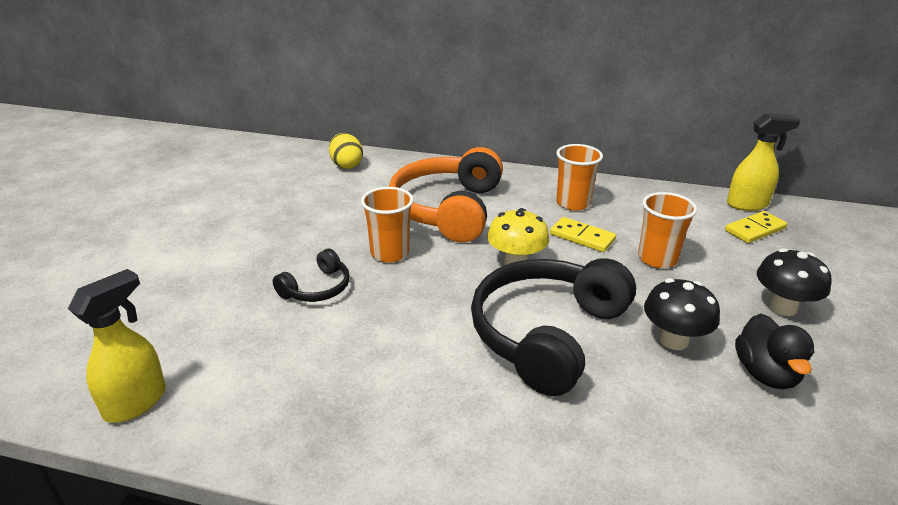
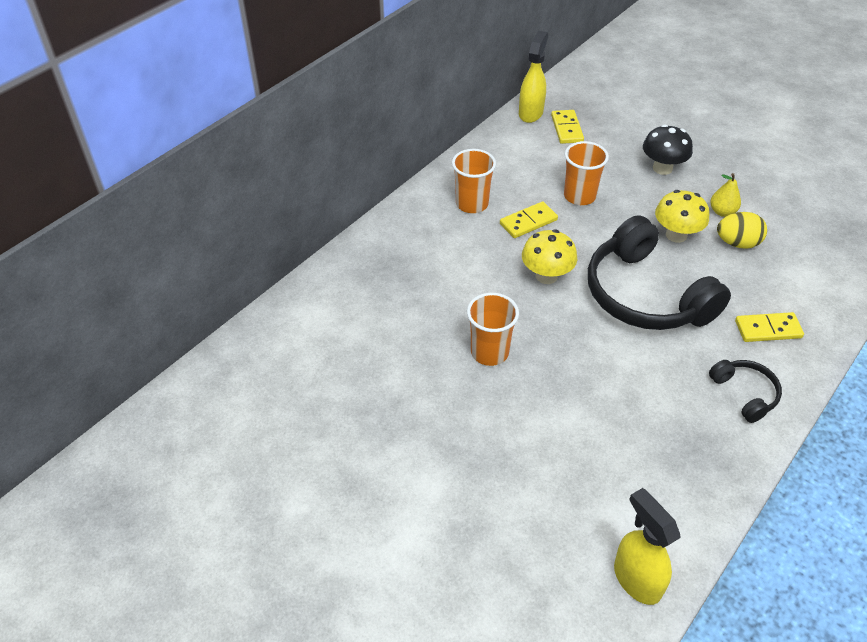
camera: 65 degrees left, 15 degrees up
(317, 288) = (522, 419): black headphones -> black headphones (745, 393)
(346, 165) = (285, 337): yellow egg -> yellow egg (737, 243)
(447, 209) = (433, 287): orange headphones -> none
(578, 458) = (768, 329): none -> yellow domino
(674, 340) = (676, 235): black mushroom -> yellow mushroom
(765, 373) = (722, 212): black duck -> yellow pear

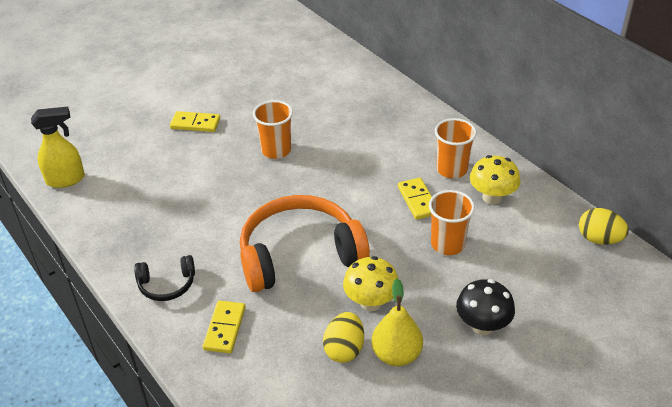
camera: 105 degrees right, 5 degrees down
(531, 113) = (599, 239): yellow spray bottle -> yellow egg
(546, 276) = (345, 197): yellow mushroom -> yellow mushroom (492, 197)
(567, 129) = (566, 262): yellow domino -> yellow domino (195, 124)
(645, 295) = (299, 254): black headphones -> orange headphones
(722, 212) = (396, 354): yellow pear -> yellow pear, size x1.52

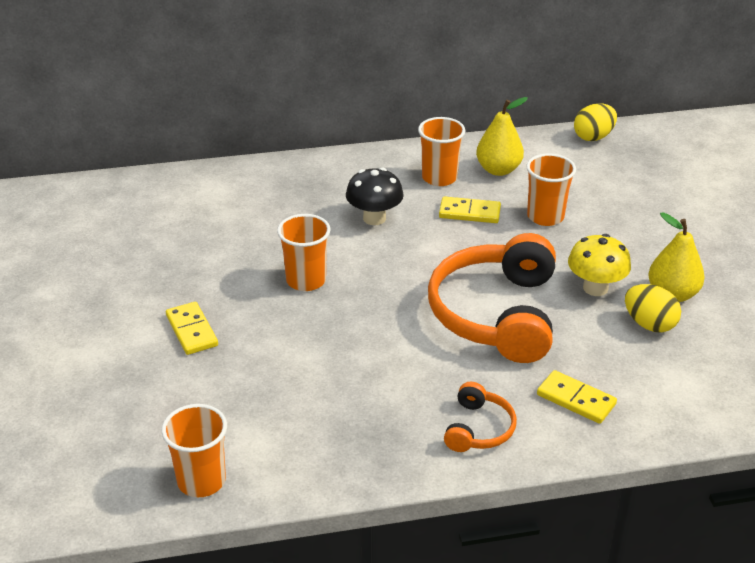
camera: 65 degrees left, 5 degrees down
(66, 179) = (201, 481): yellow spray bottle -> orange cup
(167, 285) = (479, 429): black headphones -> orange headphones
(195, 124) = (192, 330): yellow domino -> yellow domino turned 60 degrees counterclockwise
(482, 326) = (662, 234): black mushroom -> black mushroom (374, 218)
(492, 197) = (498, 170): yellow mushroom -> yellow pear

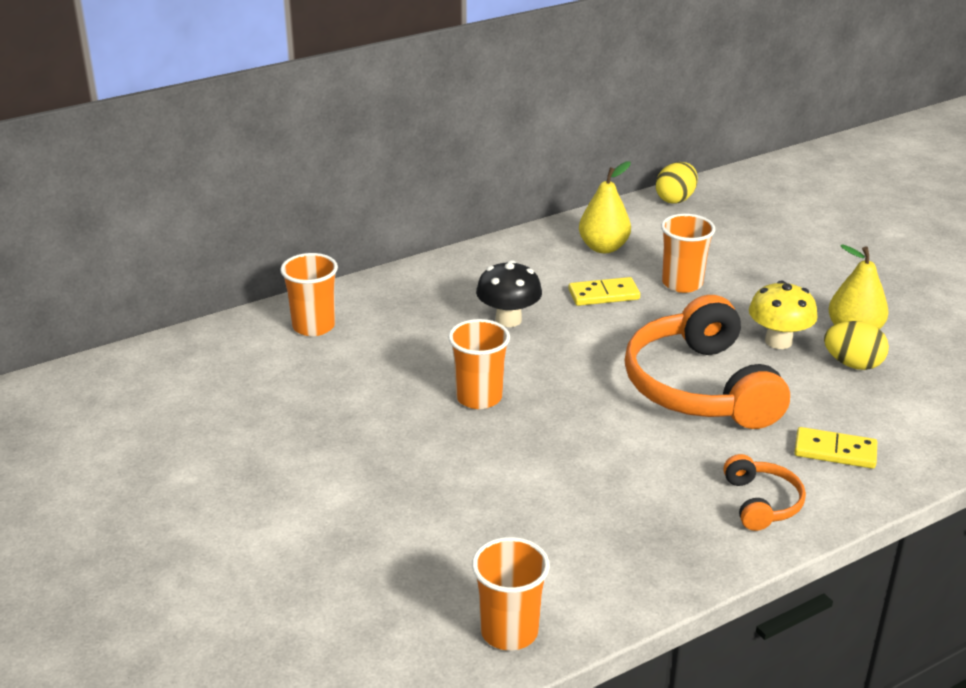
camera: 20 degrees left, 5 degrees down
(192, 330) = (387, 477): yellow domino -> none
(439, 178) = (548, 266): orange cup -> orange cup (313, 326)

